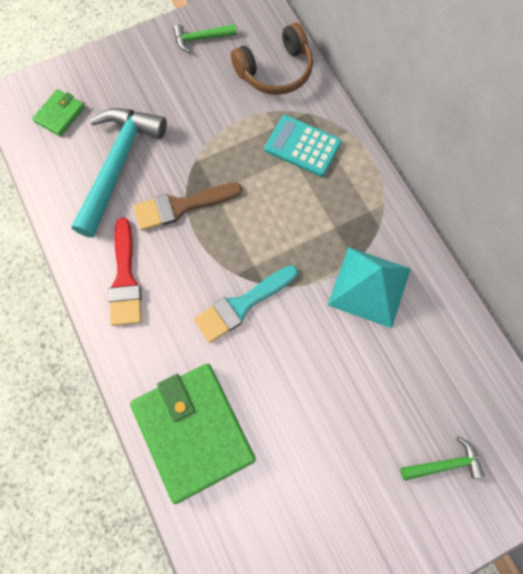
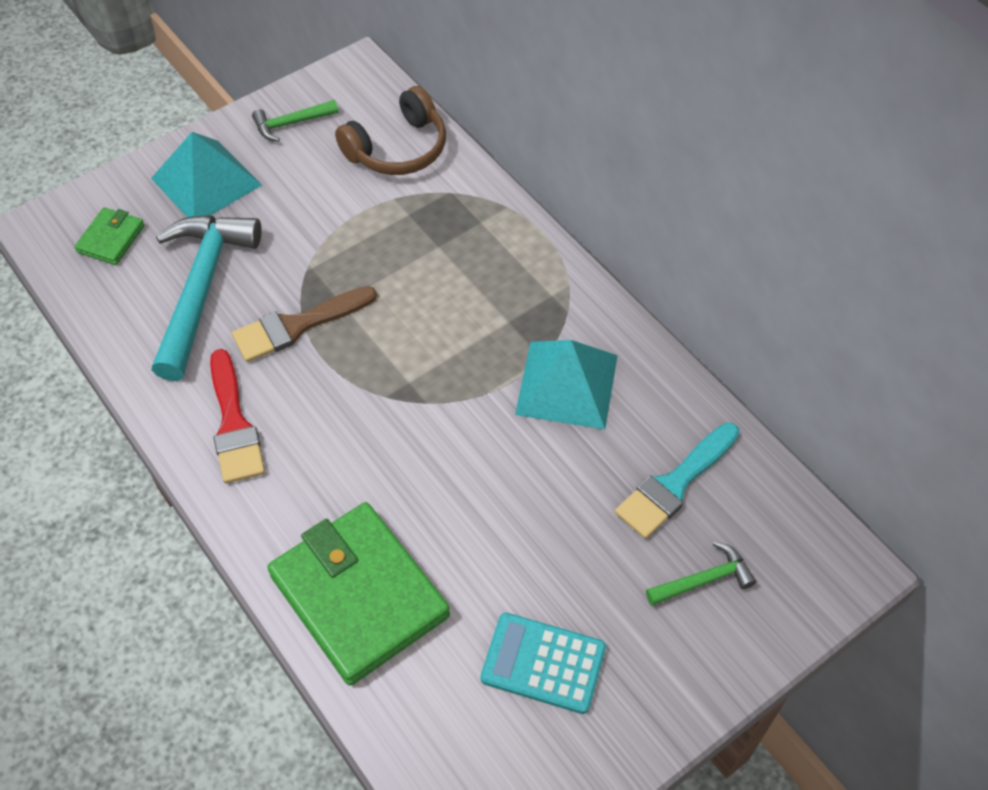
camera: 10 degrees left, 15 degrees down
(133, 78) = (206, 181): none -> turquoise pyramid
(242, 305) = (400, 432): turquoise brush -> turquoise brush (674, 484)
(302, 146) = (449, 232): turquoise calculator -> turquoise calculator (543, 663)

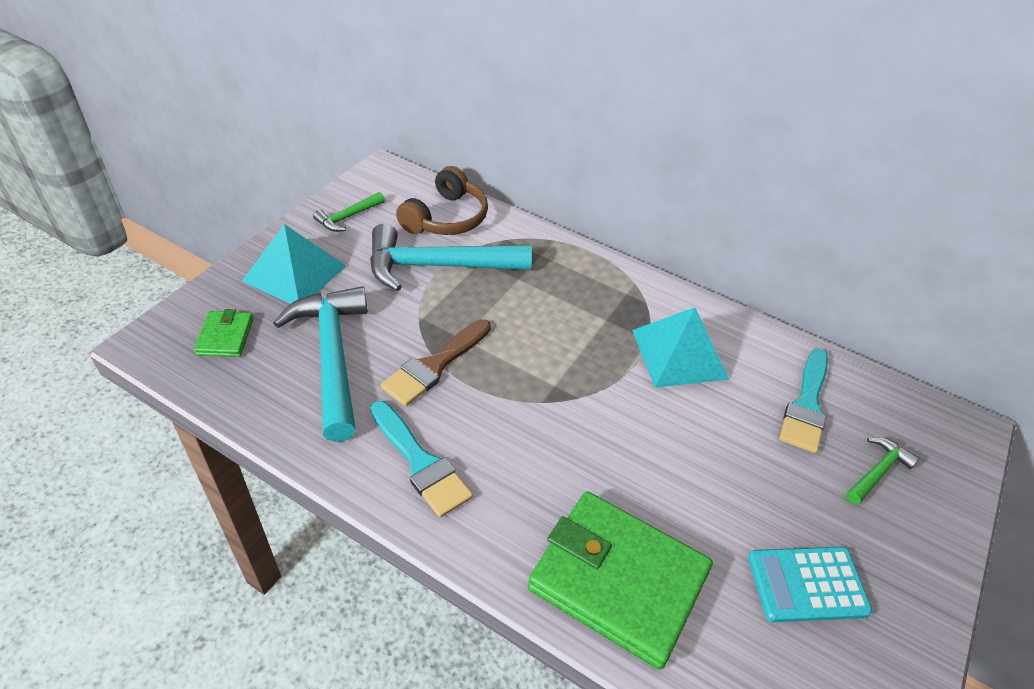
camera: 25 degrees left, 10 degrees down
(234, 424) = (420, 462): red brush -> turquoise brush
(358, 209) = (438, 266): none -> turquoise hammer

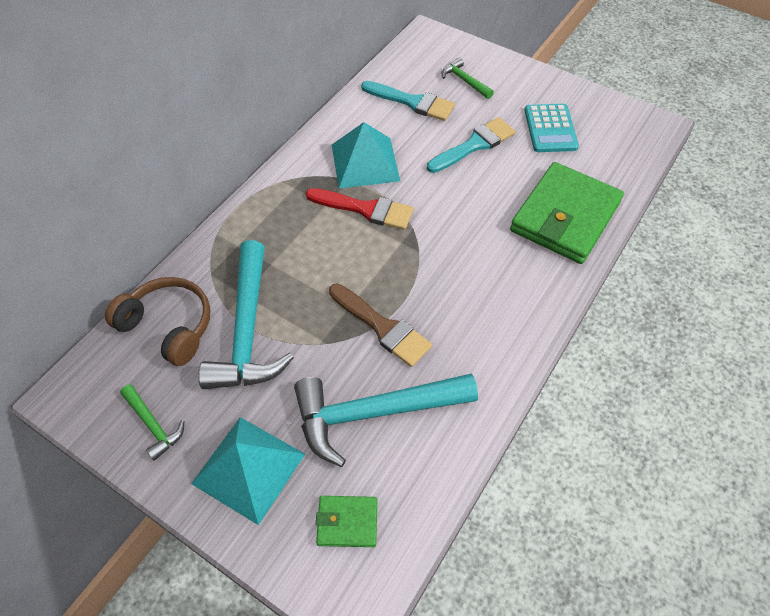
camera: 85 degrees left, 10 degrees up
(420, 462) = (487, 333): turquoise brush -> turquoise brush (474, 145)
(602, 353) = (365, 209): none -> red brush

